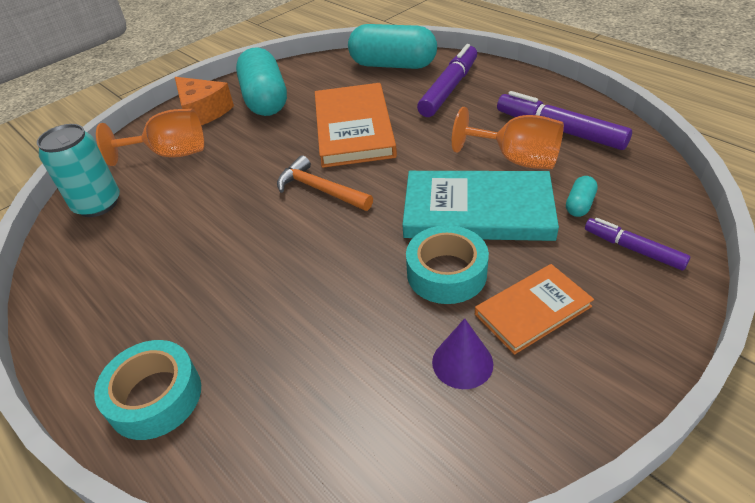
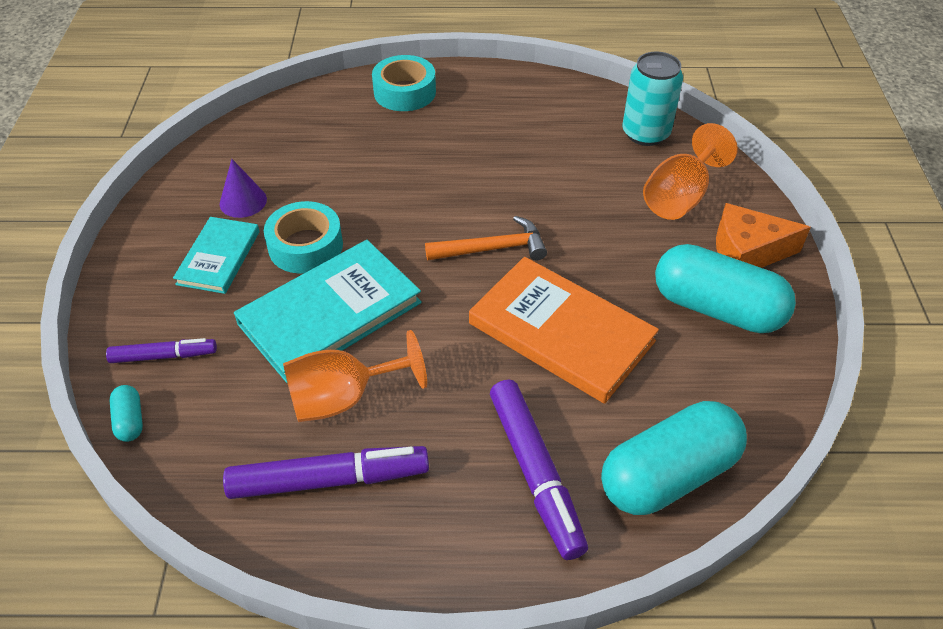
camera: 130 degrees right, 5 degrees up
(532, 310) = (218, 257): orange book -> turquoise book
(579, 205) = (238, 377): turquoise capsule -> turquoise capsule (130, 420)

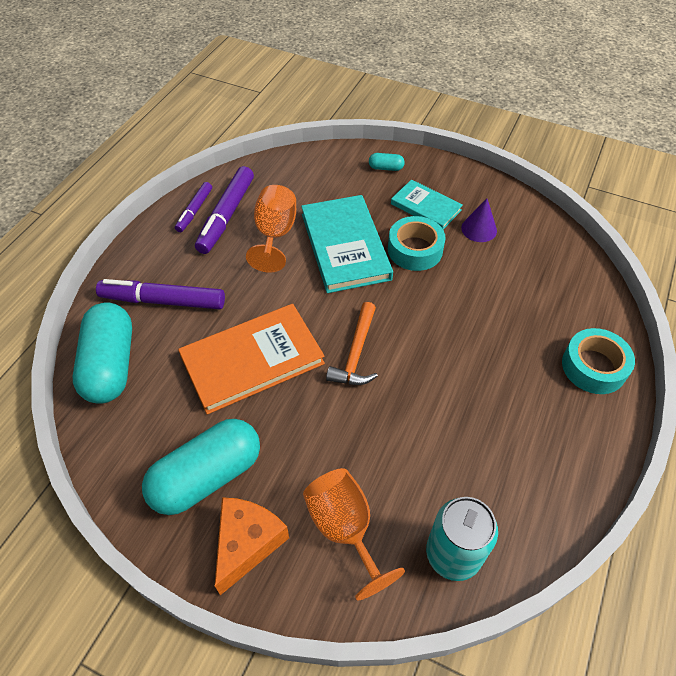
camera: 115 degrees right, 5 degrees up
(130, 420) = (317, 154): turquoise capsule -> turquoise capsule (386, 168)
(164, 356) = (354, 172): purple marker -> purple marker (194, 211)

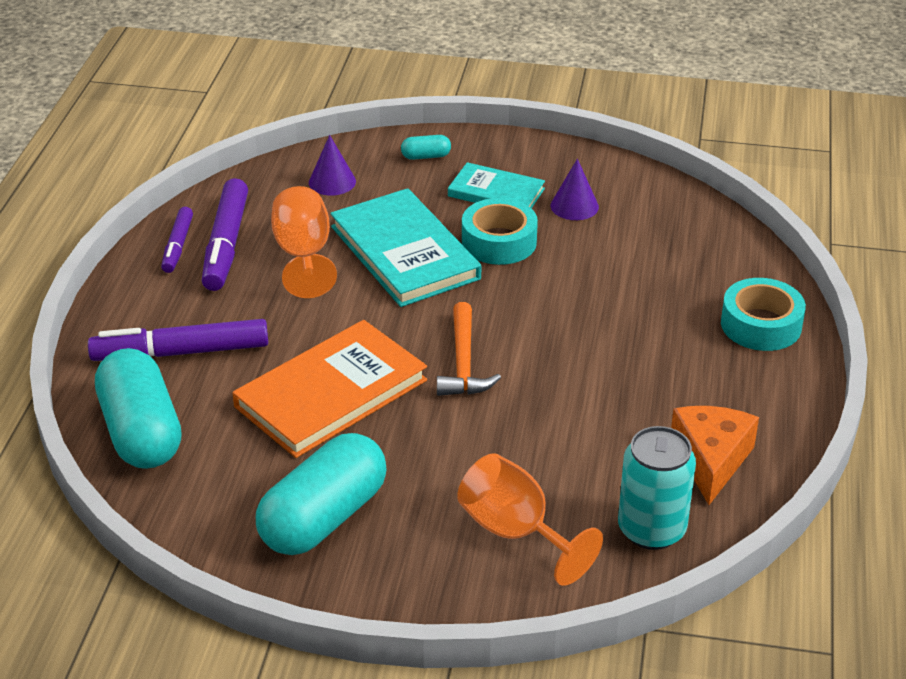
camera: 15 degrees left, 15 degrees down
(247, 543) = (402, 569): orange cheese -> orange cheese (710, 460)
(315, 177) = (332, 182): none -> purple cone

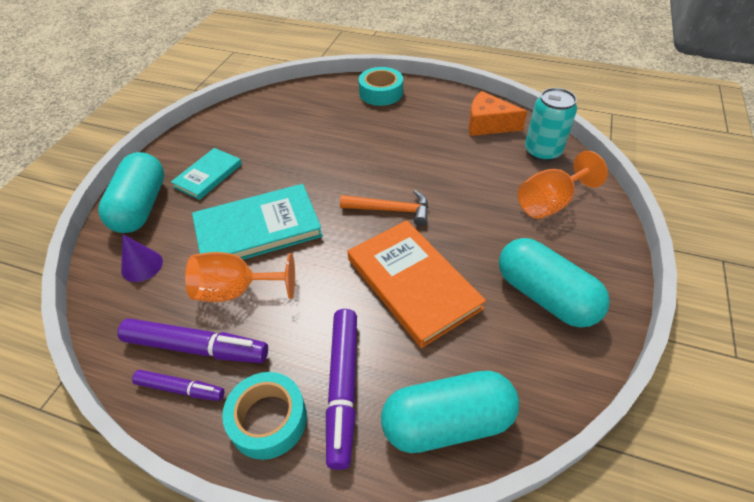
camera: 80 degrees left, 10 degrees up
(426, 156) = (141, 207): turquoise capsule -> turquoise capsule, size x2.40
(499, 242) = (265, 180): turquoise tape -> turquoise tape (268, 420)
(574, 206) = (242, 143): purple cone -> none

